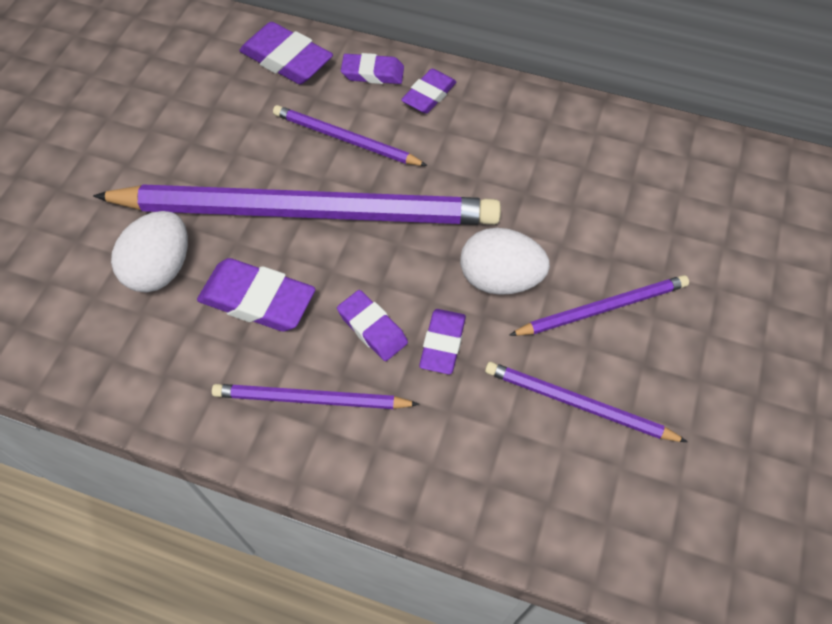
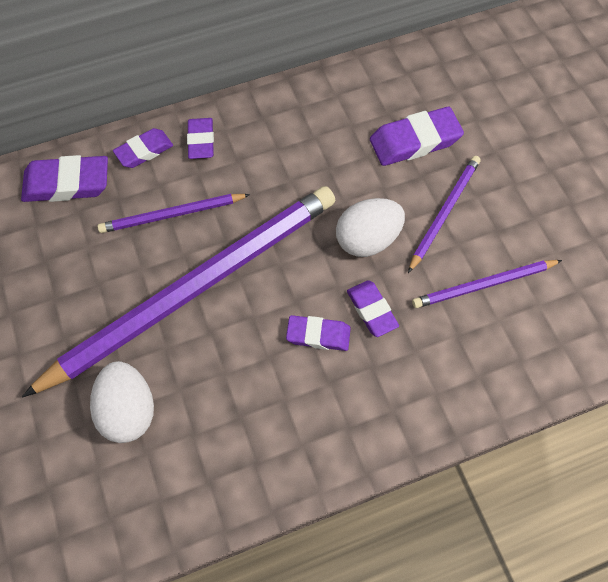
camera: 40 degrees left, 5 degrees up
(257, 300) = (222, 377): purple eraser -> purple eraser (414, 141)
(311, 399) = (324, 414): purple pencil -> none

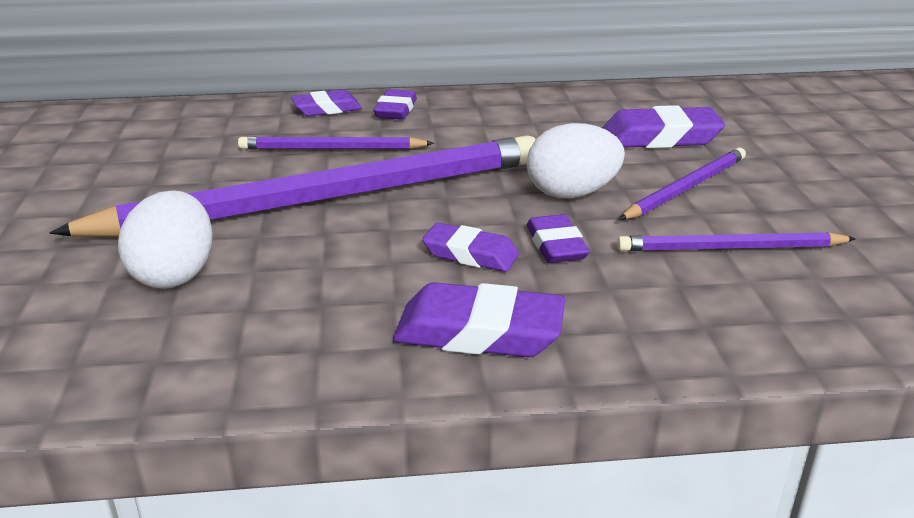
camera: 15 degrees right, 35 degrees down
(67, 184) = (226, 117): purple eraser -> purple eraser (479, 332)

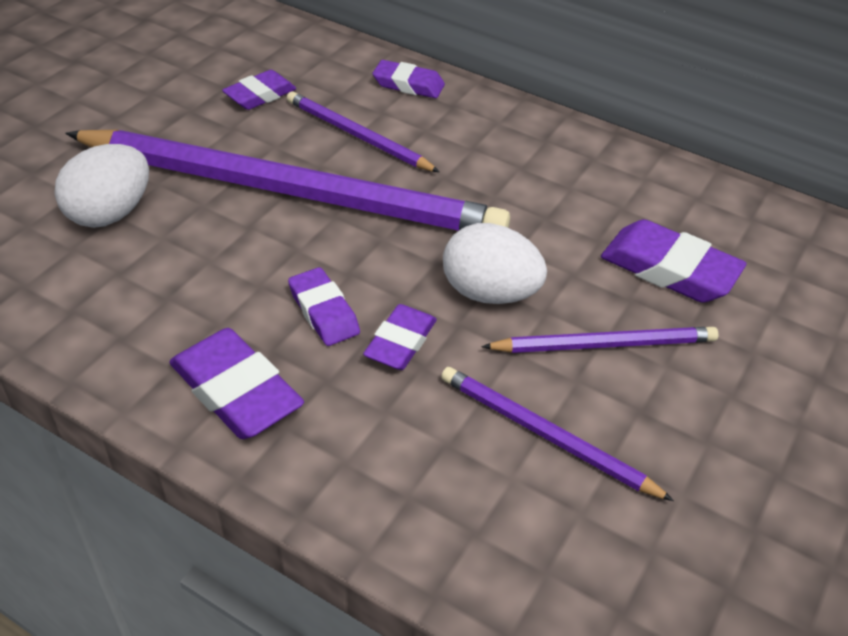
camera: 35 degrees right, 15 degrees up
(395, 110) = (464, 113): purple eraser -> purple eraser (260, 95)

